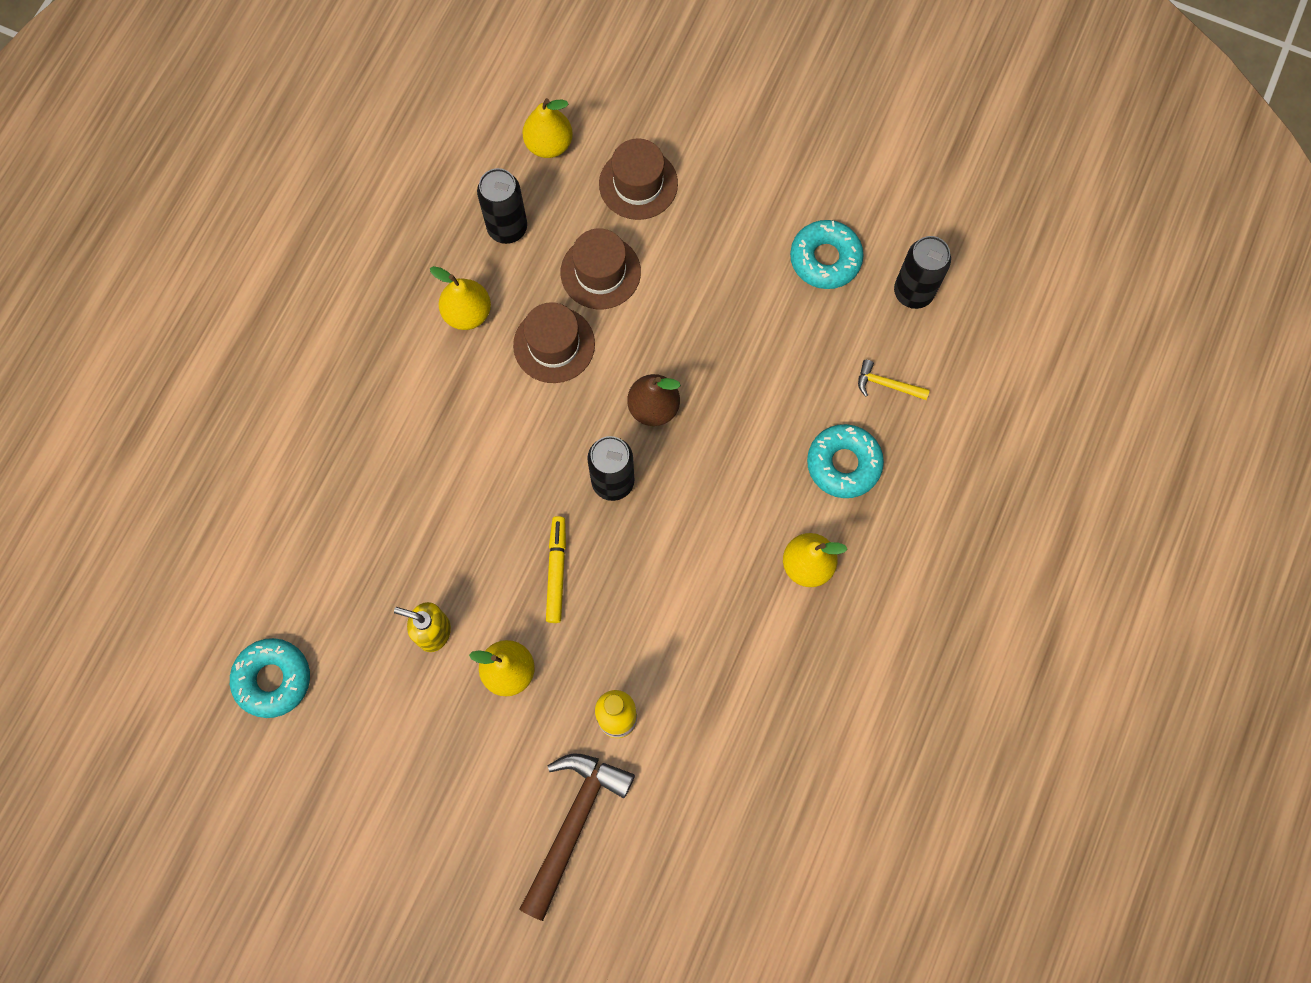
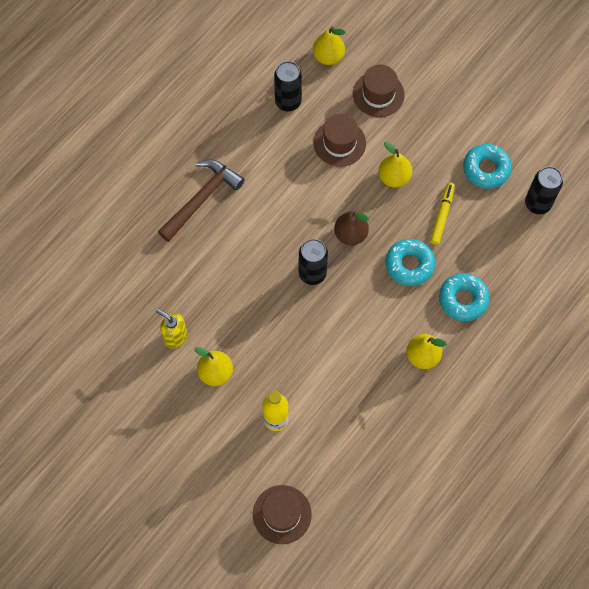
camera: 15 degrees right, 5 degrees down
(273, 679) = (69, 339): turquoise donut -> turquoise donut (409, 265)
(467, 313) = (249, 148): yellow pear -> yellow pear (394, 177)
(554, 345) = (298, 180): brown hat -> brown hat (282, 514)
(556, 571) = (262, 319): yellow marker -> yellow marker (442, 215)
(573, 824) = (231, 476): brown hammer -> brown hammer (201, 199)
(887, 384) = (504, 257): yellow hammer -> none

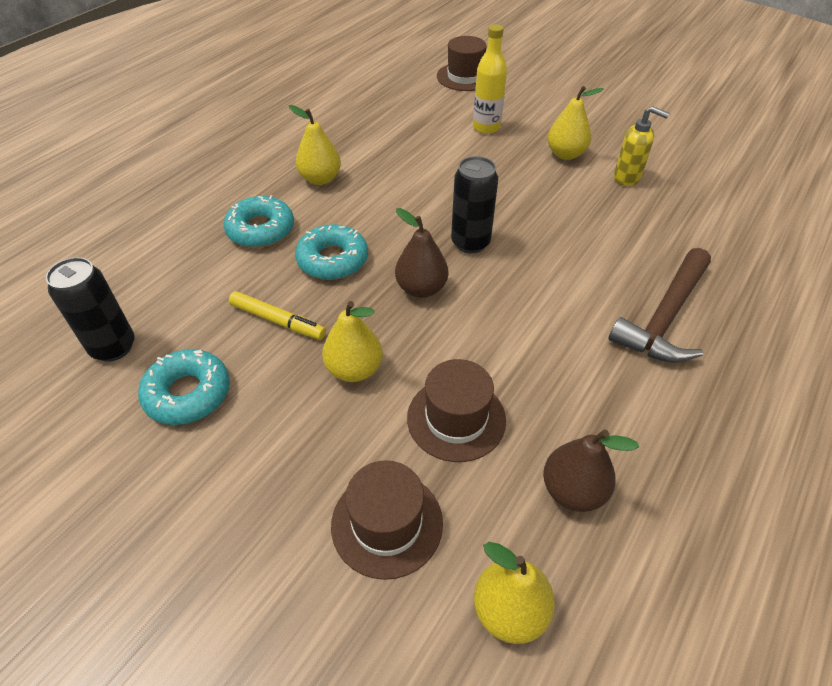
camera: 175 degrees right, 20 degrees down
(288, 102) = (573, 490): black can -> brown pear
(442, 215) = (277, 321): yellow marker -> yellow marker turned 75 degrees counterclockwise

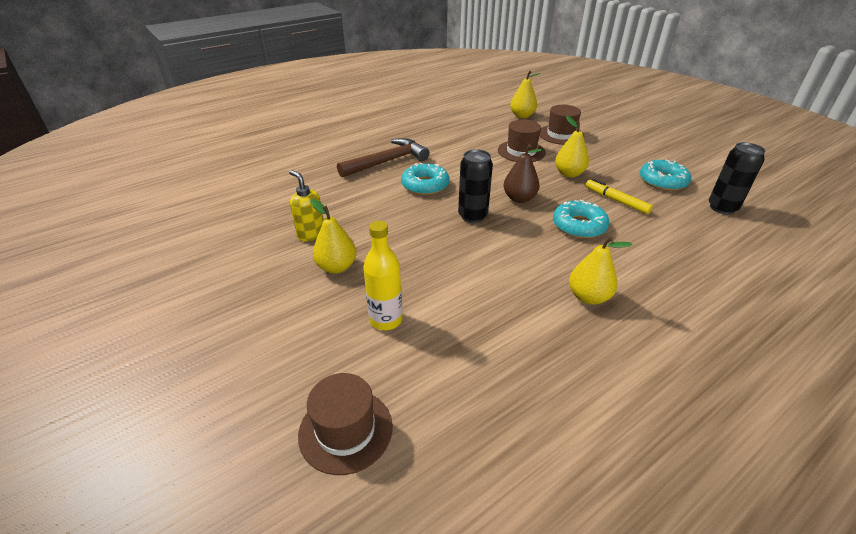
camera: 160 degrees left, 10 degrees down
(261, 230) = (641, 259): turquoise donut -> turquoise donut (425, 185)
(573, 490) = (482, 129): brown pear -> none

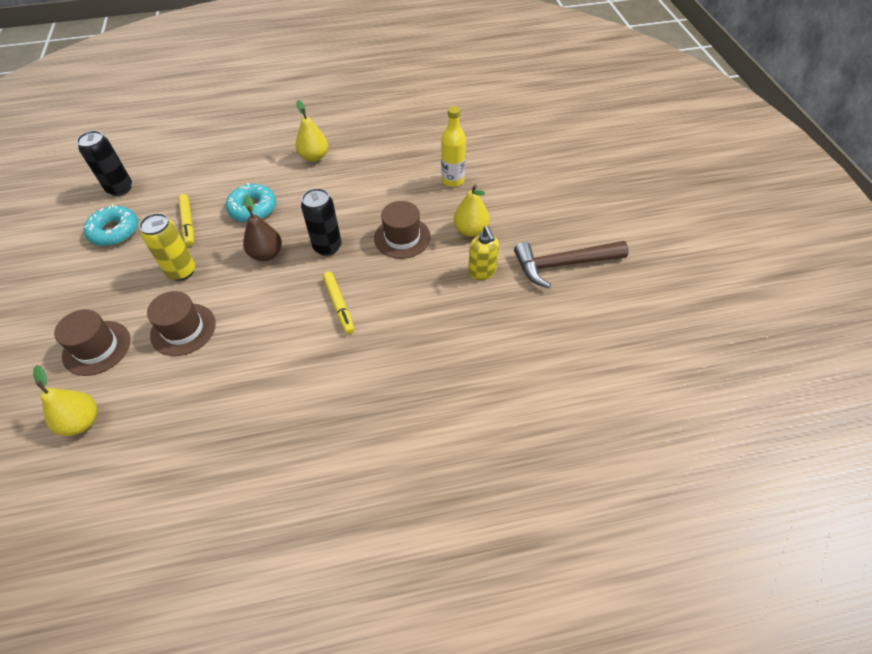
camera: 155 degrees left, 15 degrees up
(346, 430) = (498, 135): brown hat -> brown hat (402, 237)
(387, 162) = (353, 367): brown hammer -> brown hammer (563, 264)
(425, 185) = (339, 305): turquoise donut -> yellow marker
(569, 174) = (181, 271): yellow pear -> yellow can

